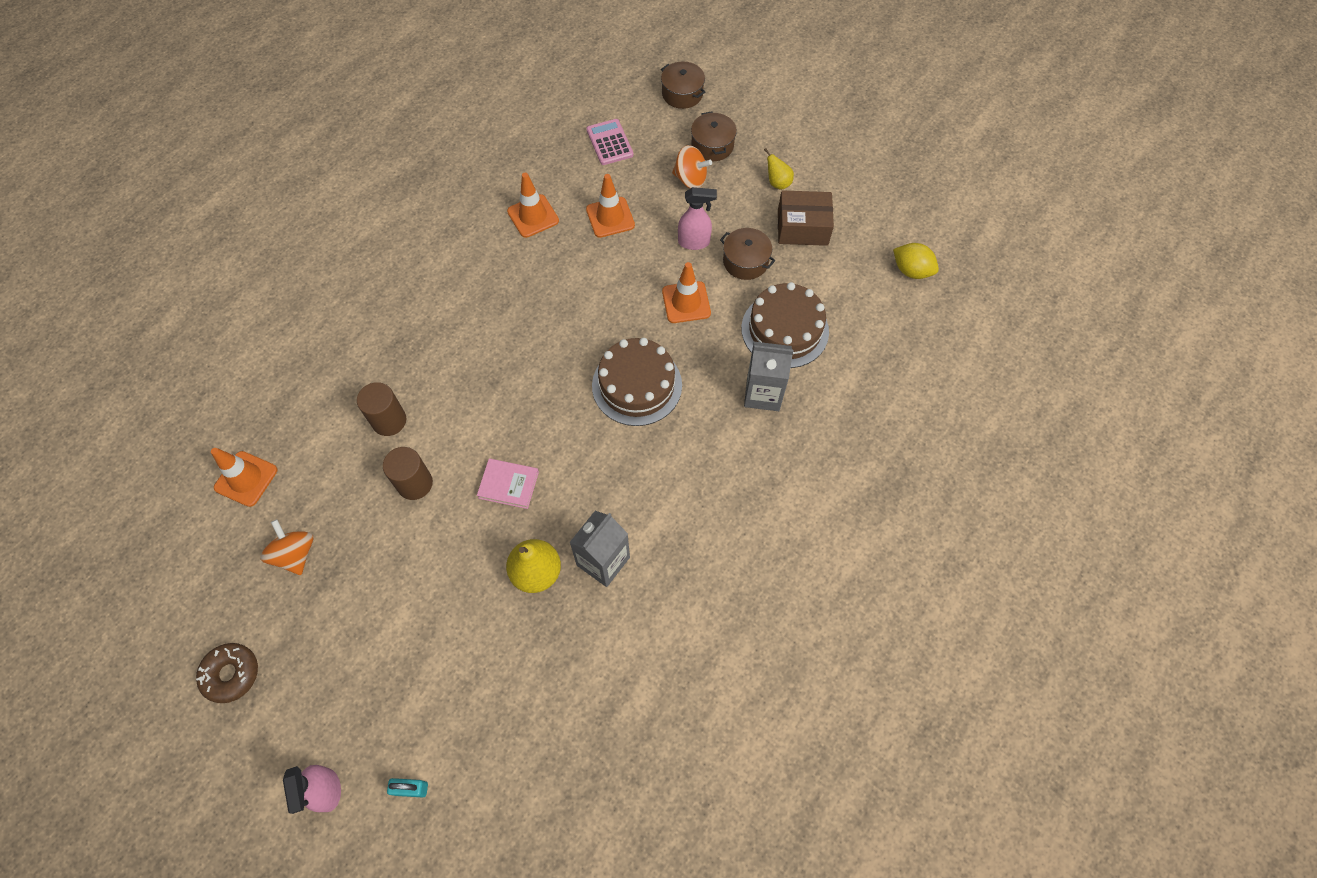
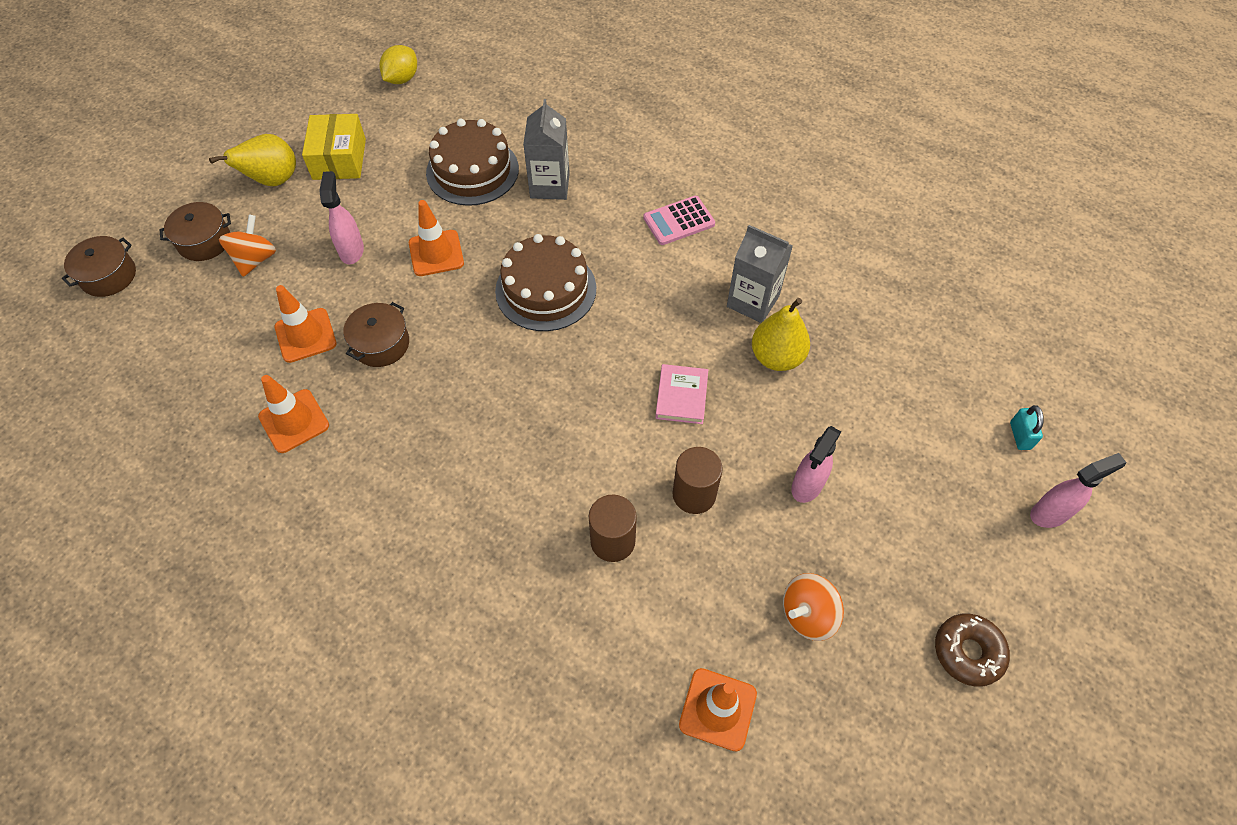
camera: 95 degrees left, 5 degrees down
(402, 574) = (807, 486): none -> pink spray bottle
(609, 142) = (178, 347): pink calculator -> pink calculator (679, 221)
(745, 261) = (382, 204): brown pot -> brown pot (381, 344)
(777, 183) = (273, 181): yellow pear -> yellow pear, size x1.71
(802, 227) = (339, 159): brown box -> yellow box

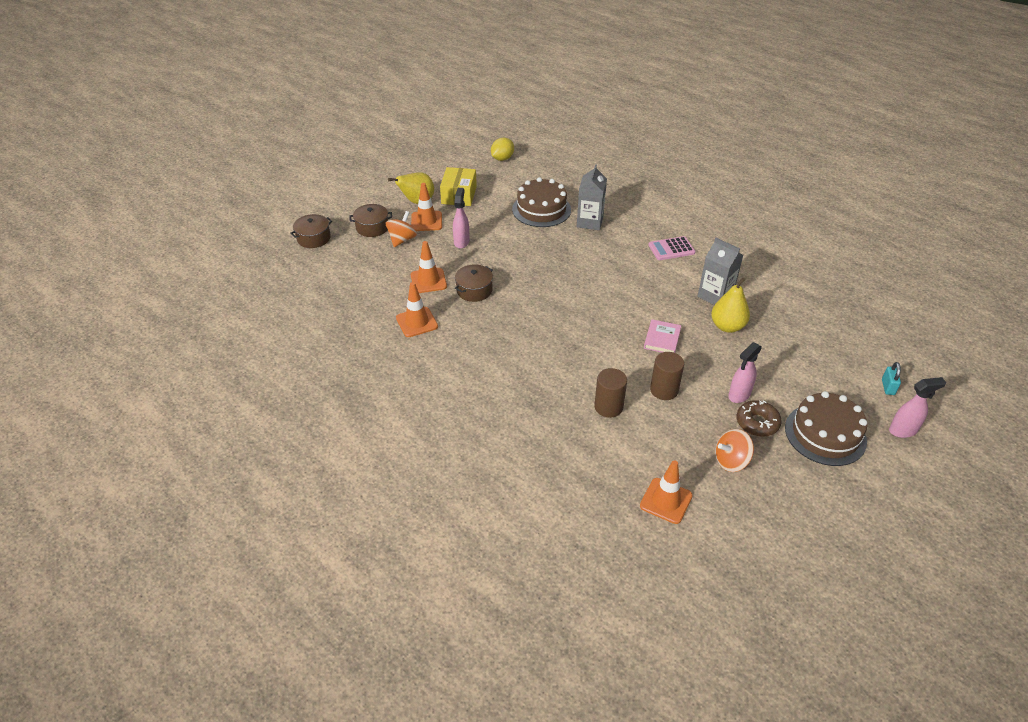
camera: 10 degrees right, 15 degrees down
(436, 253) = (514, 249): orange traffic cone -> orange traffic cone (426, 221)
(546, 289) = (581, 275): brown cake -> brown cake (825, 434)
(968, 652) = (836, 495): brown donut -> brown donut (757, 423)

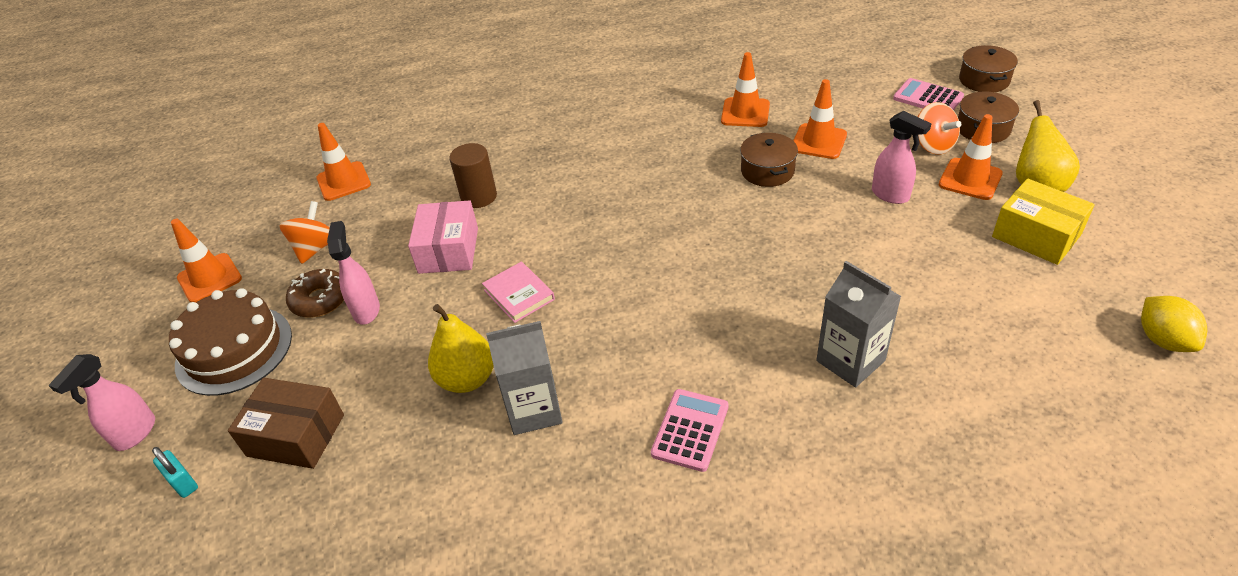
camera: 130 degrees right, 0 degrees up
(349, 254) = (928, 98): none -> pink calculator
(541, 209) = (931, 316): brown cake -> none
(664, 390) = (448, 250): brown cylinder -> pink box
(811, 500) = (209, 278): none -> orange traffic cone
(822, 365) = (296, 435): none -> brown box

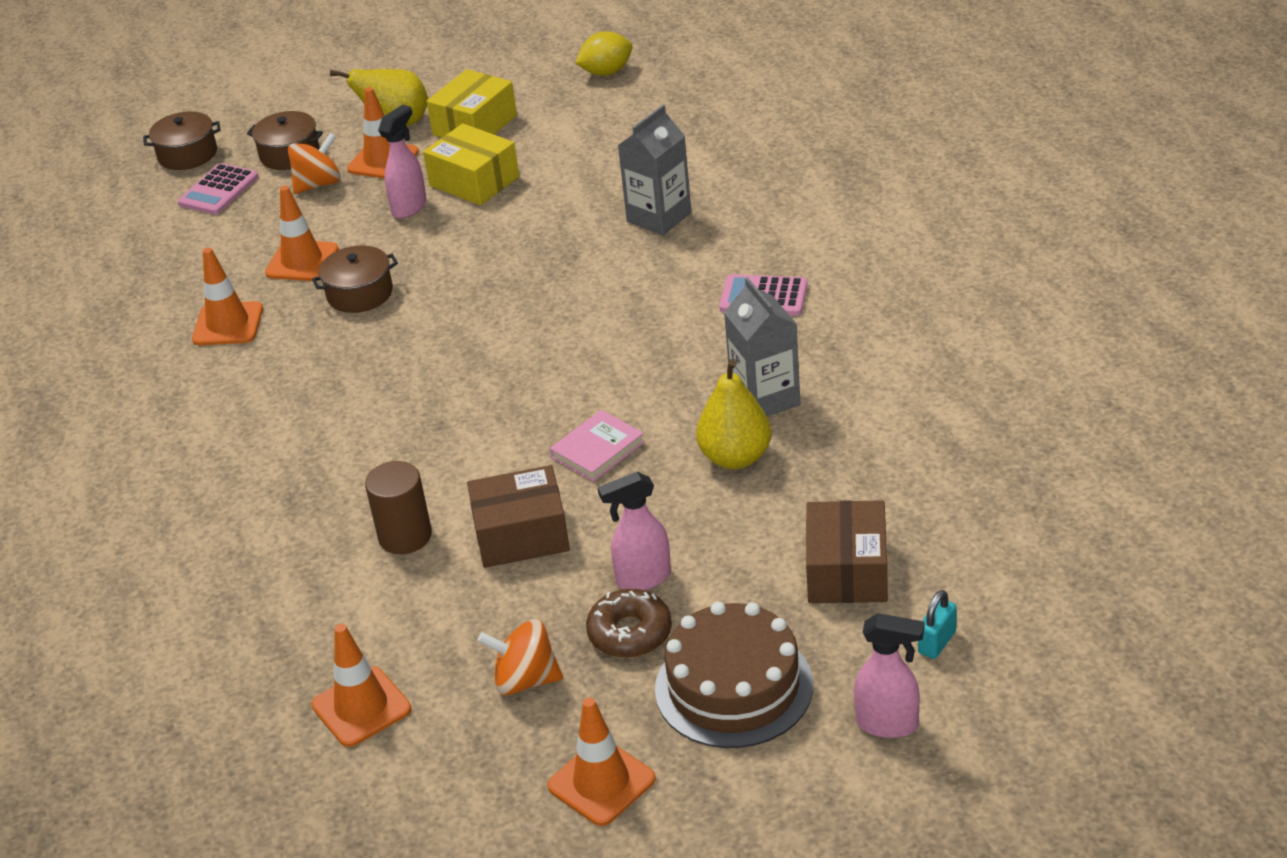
camera: 100 degrees left, 5 degrees down
(448, 250) = (521, 535): pink box -> brown box
(930, 234) = (474, 181): none -> yellow box

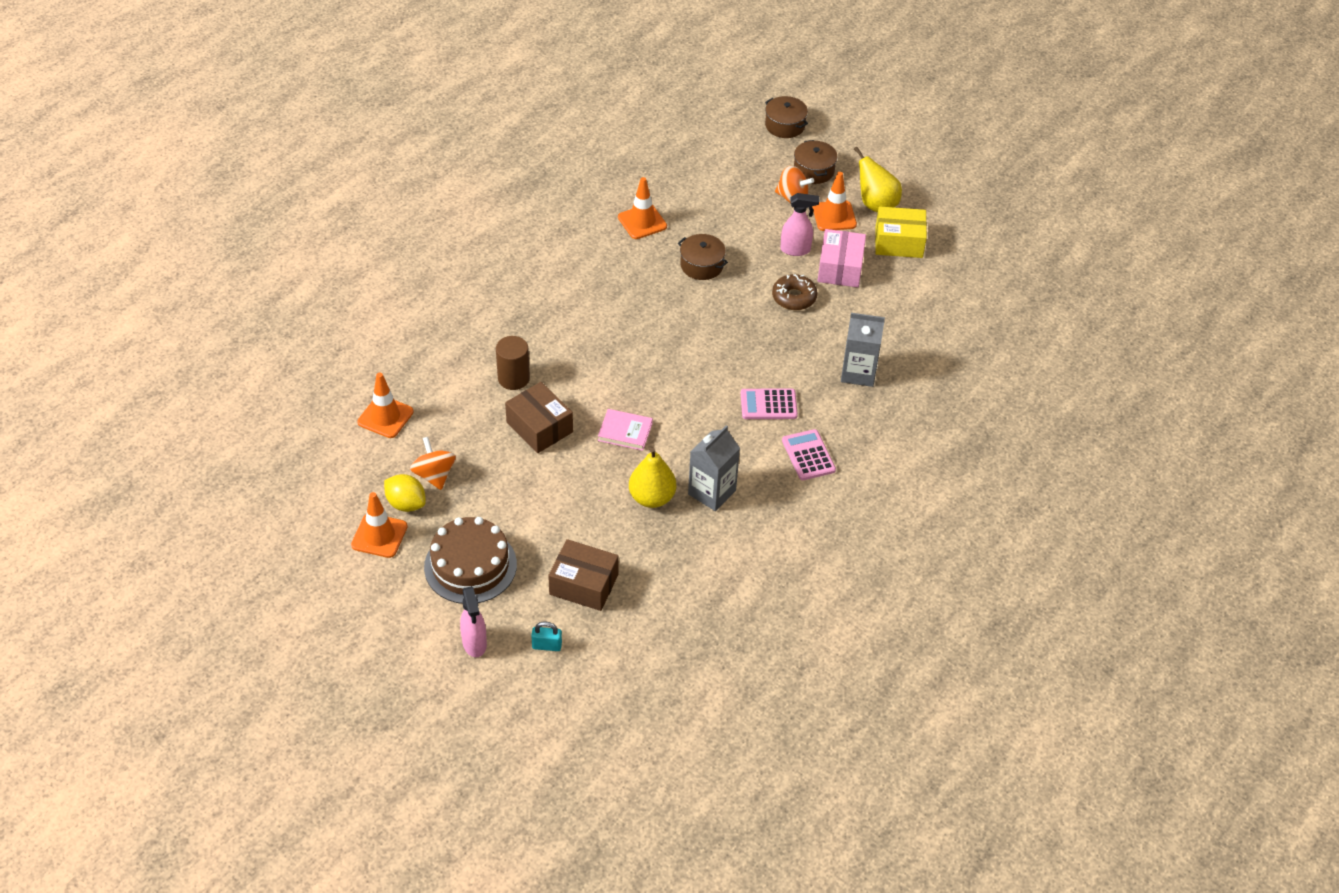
camera: 55 degrees right, 10 degrees up
(218, 190) = (759, 157): pink calculator -> pink calculator (768, 405)
(302, 261) = (715, 226): orange traffic cone -> none
(474, 181) = (840, 268): yellow box -> pink box
(606, 72) = (1000, 282): yellow lemon -> yellow lemon (406, 503)
(630, 633) = (488, 505): brown donut -> brown donut (794, 297)
(642, 579) = (532, 494): pink spray bottle -> none
(847, 571) = (583, 584): brown box -> brown box turned 45 degrees clockwise

